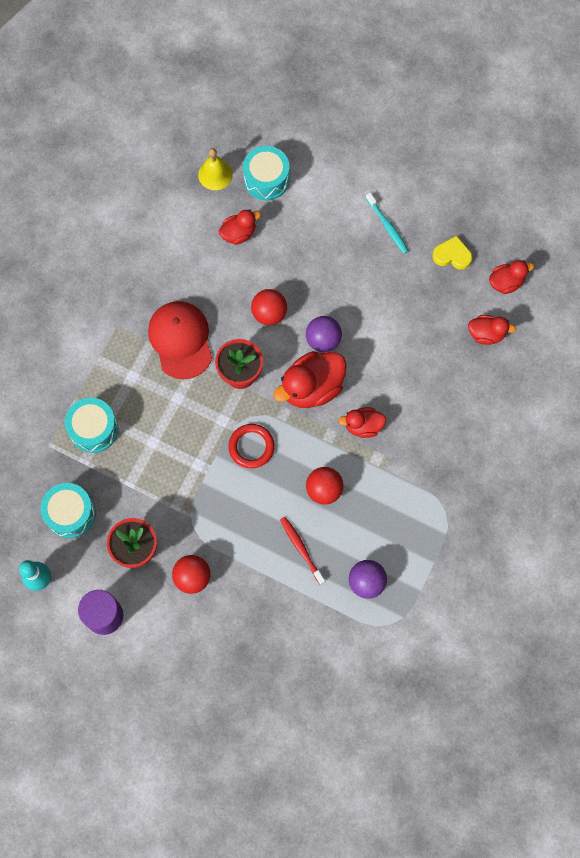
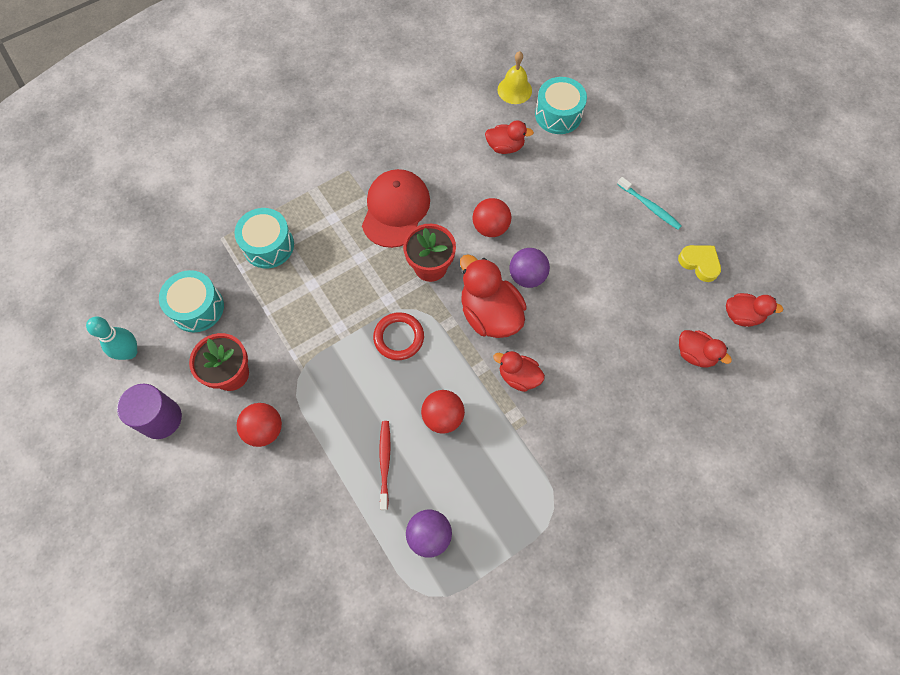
camera: 30 degrees right, 5 degrees down
(312, 388) = (490, 314): red duck -> red duck turned 60 degrees clockwise
(387, 226) = (649, 206): turquoise toothbrush -> turquoise toothbrush turned 45 degrees counterclockwise

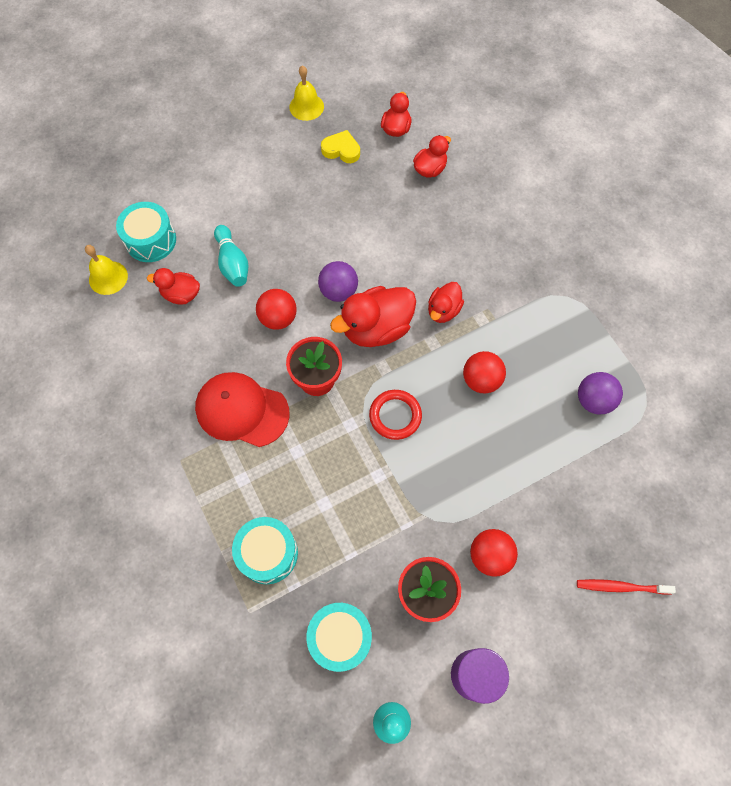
camera: 85 degrees left, 0 degrees up
(385, 463) = (526, 436): red toothbrush -> red toothbrush (621, 587)
(505, 147) = (181, 294): red duck -> red duck turned 90 degrees counterclockwise
(544, 182) = (233, 263): none -> turquoise bowling pin
(649, 206) = (275, 178): turquoise toothbrush -> none
(699, 263) = (341, 150): yellow heart -> yellow heart turned 60 degrees clockwise
(748, 224) = (306, 106): none -> yellow bell

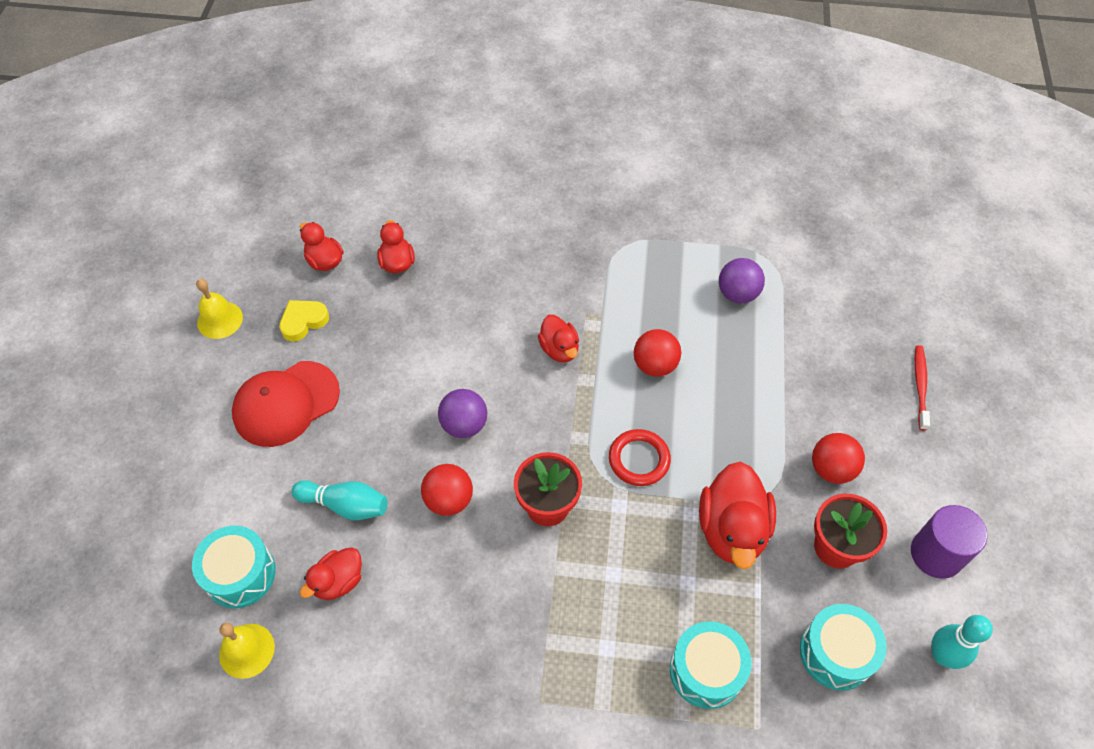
camera: 55 degrees left, 10 degrees down
(242, 410) = (528, 601): red cap -> red cap (286, 403)
(376, 328) = (533, 417): red duck -> red duck (732, 530)
(621, 587) = (920, 386): red toothbrush -> red toothbrush turned 150 degrees clockwise

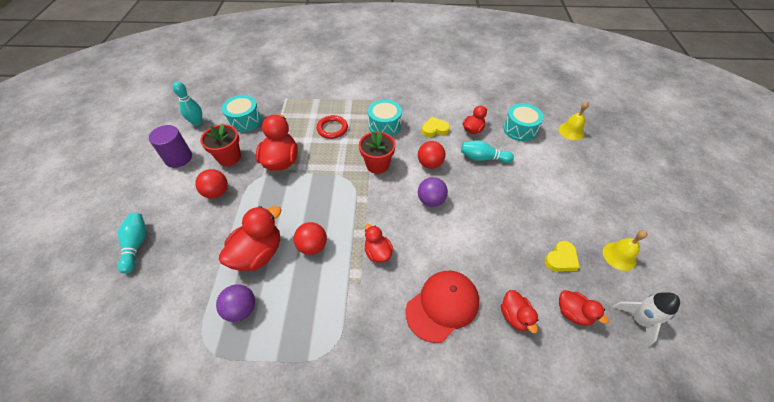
camera: 175 degrees right, 5 degrees down
(247, 650) = (501, 106): yellow bell -> yellow bell (571, 131)
(250, 249) = (638, 320): none -> white rocket
(286, 403) = (542, 204): red cap -> red cap (442, 305)
(419, 588) = (434, 129): none -> yellow heart
(639, 459) = (327, 189): red ring -> red ring (332, 129)
(706, 670) = (304, 112): turquoise drum -> turquoise drum (384, 125)
(733, 360) = (258, 253): none -> red duck
(920, 386) = (136, 245): red toothbrush -> turquoise bowling pin

